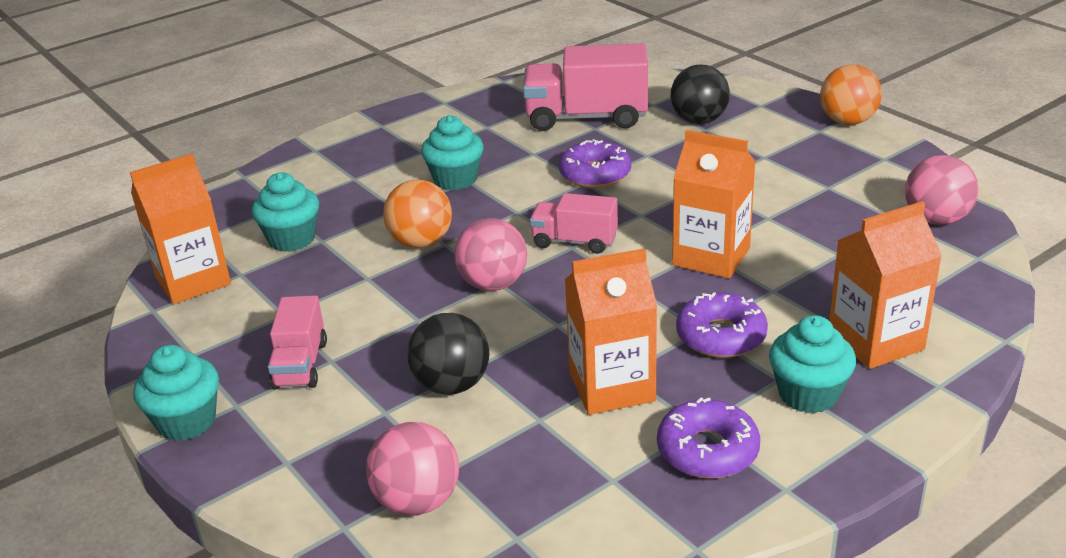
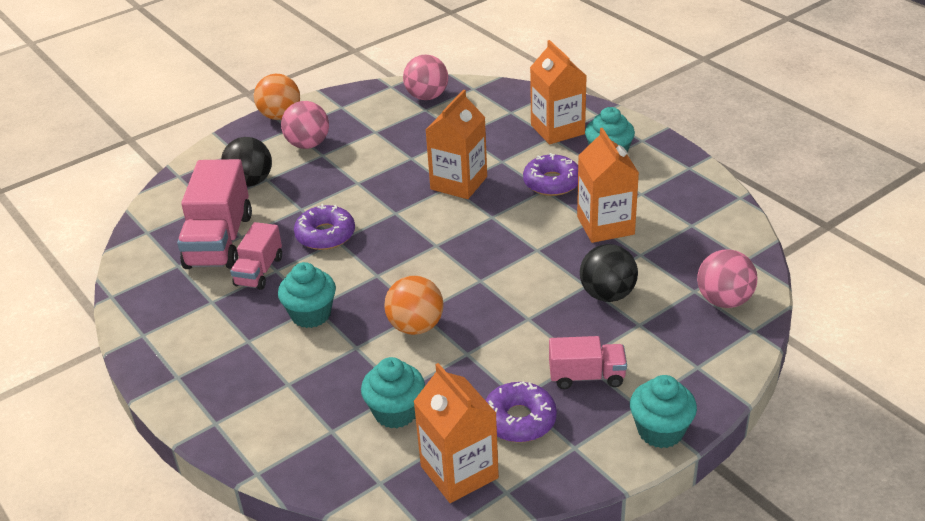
camera: 90 degrees left, 5 degrees up
(493, 284) = (483, 282): pink ball -> pink ball (308, 144)
(574, 241) = (428, 244): pink truck -> pink truck (259, 271)
(707, 450) = (661, 191): purple donut -> purple donut (519, 420)

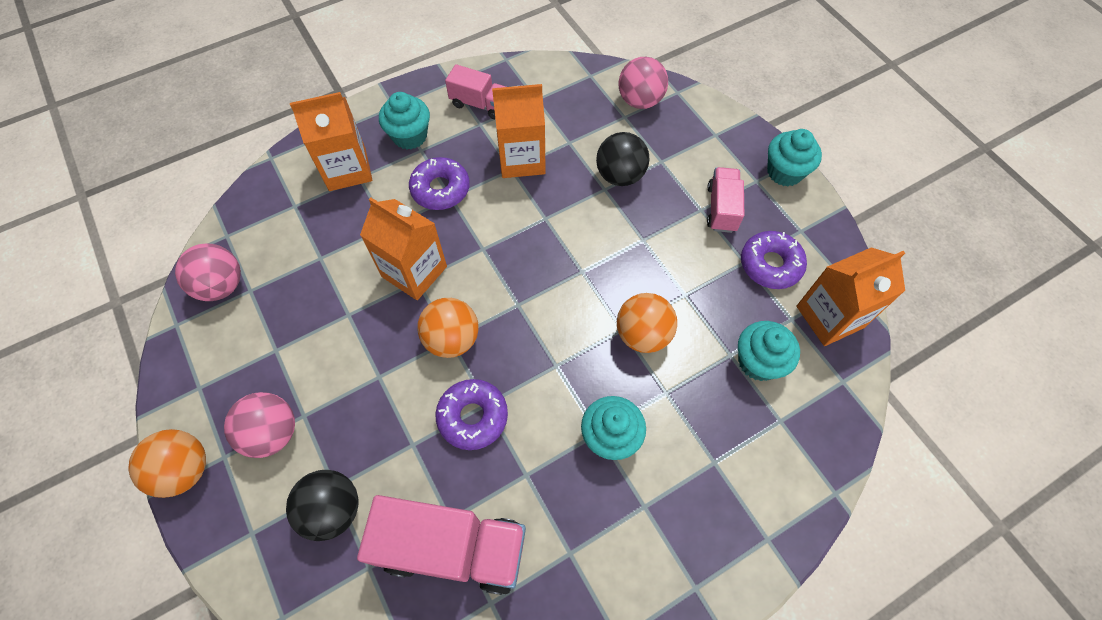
camera: 85 degrees left, 25 degrees up
(259, 271) = (524, 495): pink truck -> pink truck (480, 104)
(395, 213) = (452, 339): none -> orange ball

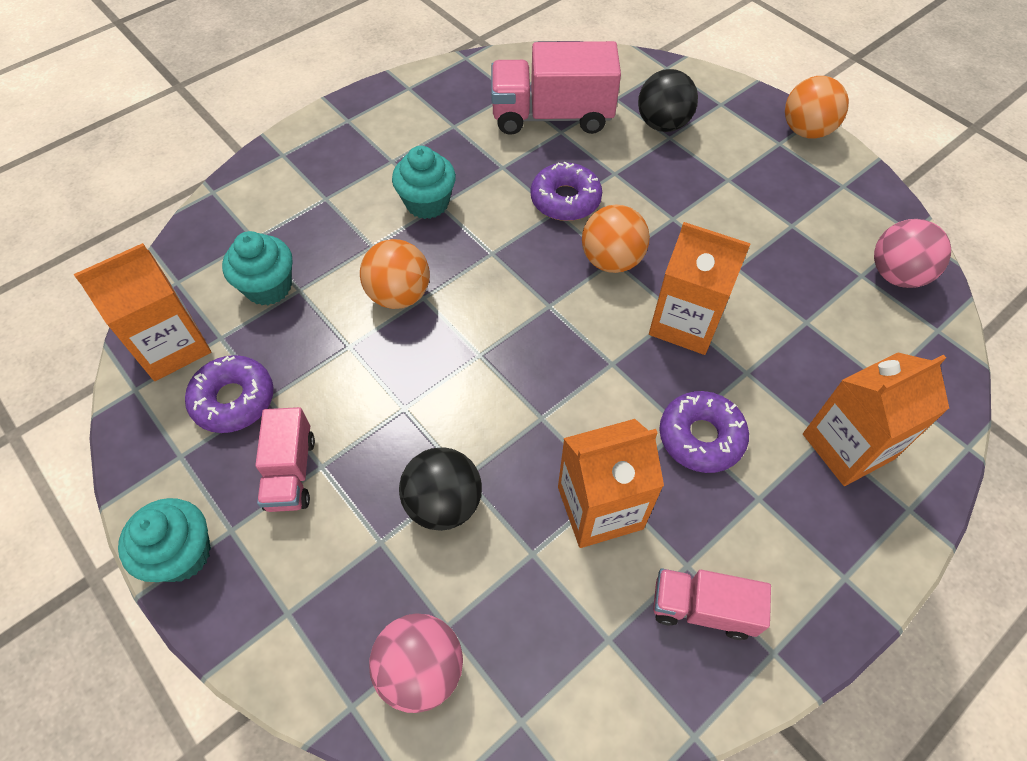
camera: 170 degrees right, 5 degrees down
(273, 433) = (748, 163): pink ball -> none
(410, 136) = (788, 521): turquoise cupcake -> none

